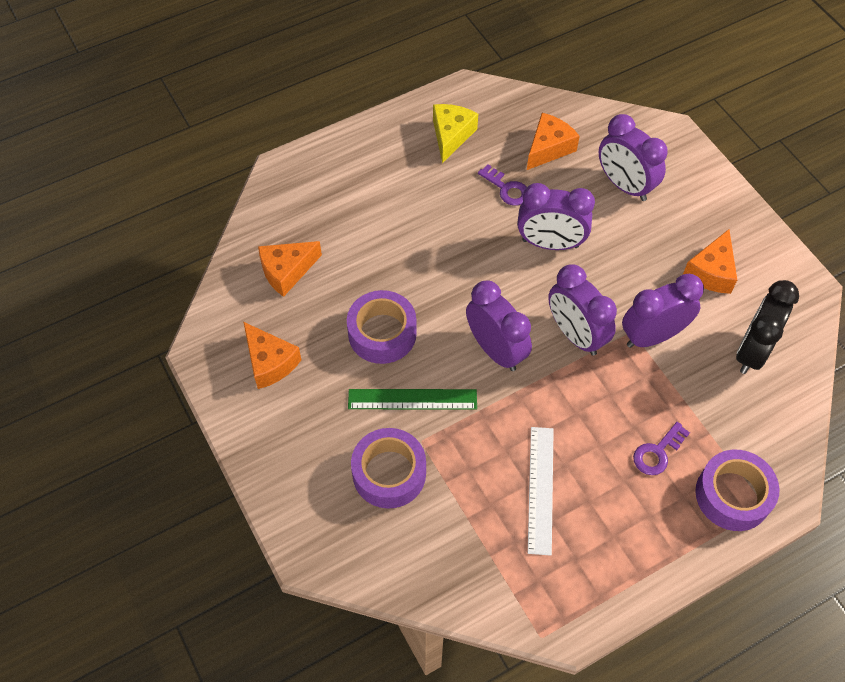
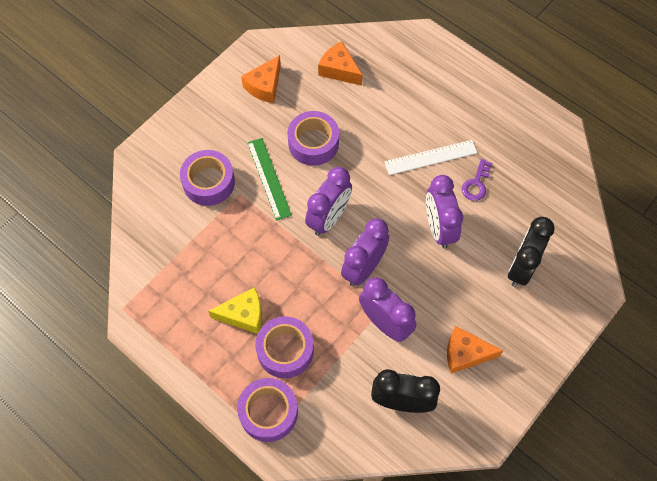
camera: 70 degrees right, 5 degrees up
(451, 135) = (508, 131): yellow cheese -> yellow cheese (243, 315)
(541, 489) = (229, 279): white ruler -> white ruler (431, 157)
(548, 148) = (531, 202): orange cheese -> none
(624, 185) = (521, 267): purple clock -> black clock
(657, 452) = (285, 350): purple key -> purple tape

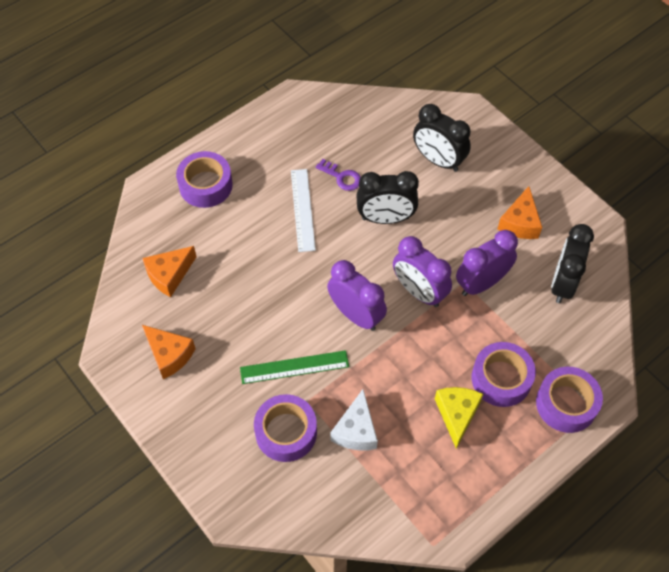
camera: 80 degrees left, 5 degrees down
(217, 235) = (356, 430): none -> white cheese
(313, 143) = (259, 315): purple tape -> purple tape (205, 185)
(438, 228) = (385, 218): purple clock -> black clock

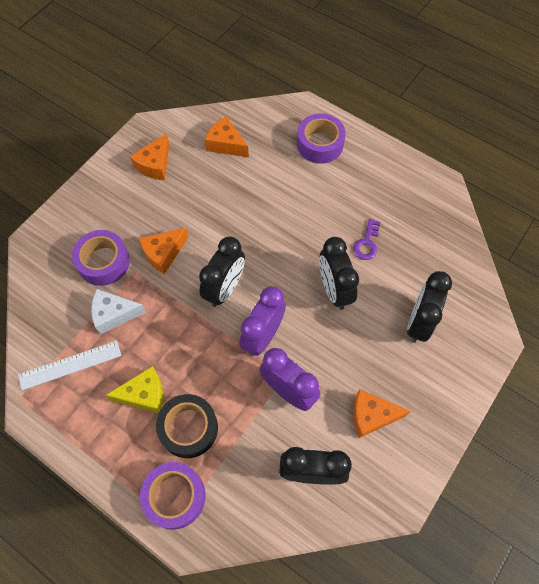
camera: 75 degrees right, 5 degrees up
(294, 367) = (163, 253): green ruler -> orange cheese
(303, 209) = (320, 221): white ruler -> white ruler (70, 365)
(356, 315) = (225, 288): purple clock -> black clock
(501, 379) = (189, 428): purple tape -> black tape

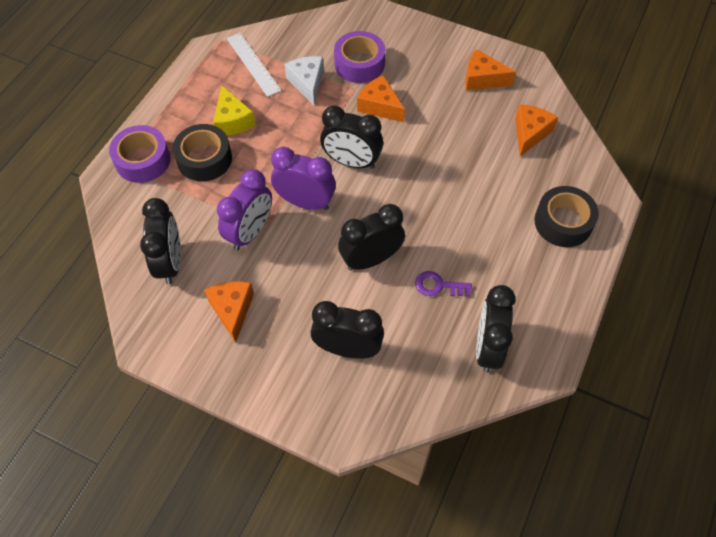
camera: 80 degrees right, 5 degrees down
(320, 144) = (563, 222): purple tape -> black tape
(426, 221) = (487, 347): none -> black clock

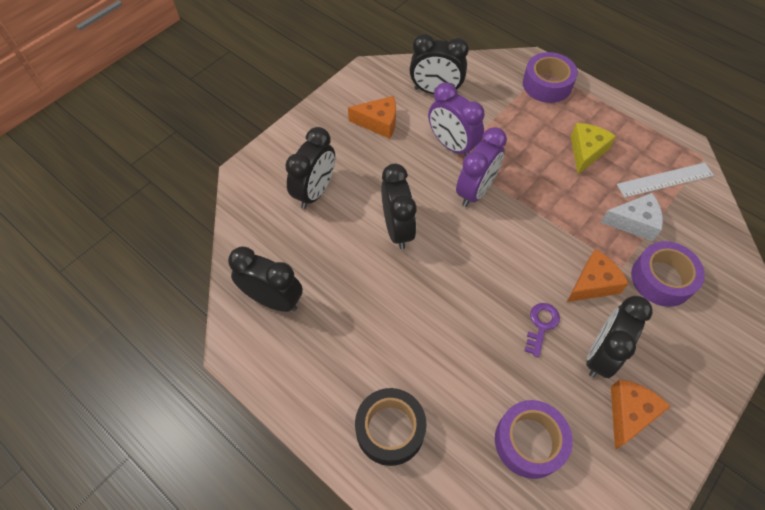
camera: 105 degrees right, 0 degrees up
(204, 159) = (541, 125): black tape -> none
(232, 121) = (586, 151): yellow cheese -> yellow cheese turned 120 degrees clockwise
(351, 162) = (517, 239): black clock -> black clock (601, 354)
(438, 286) = (351, 277): purple key -> purple key (541, 325)
(530, 133) = (529, 442): orange cheese -> purple tape

